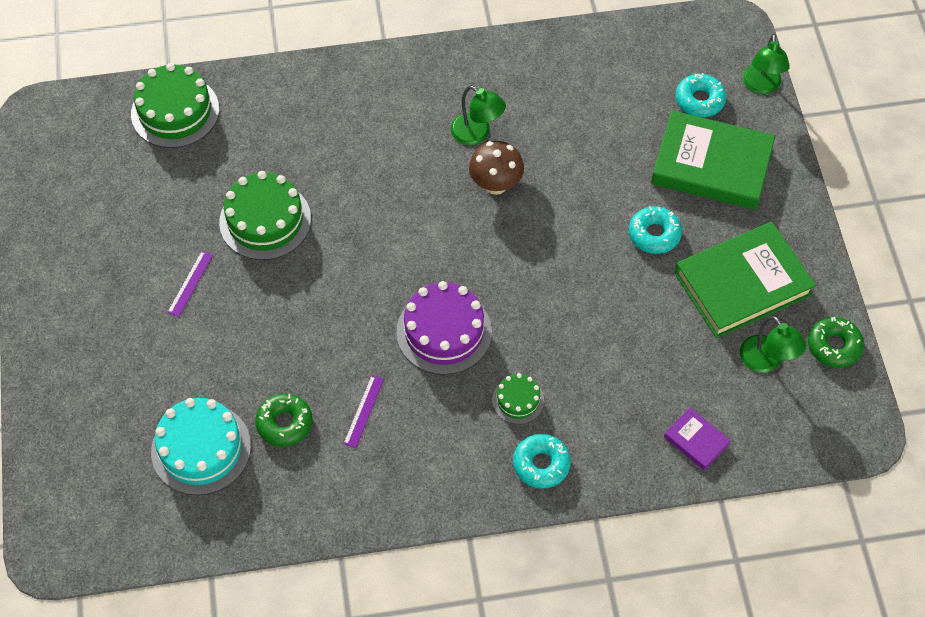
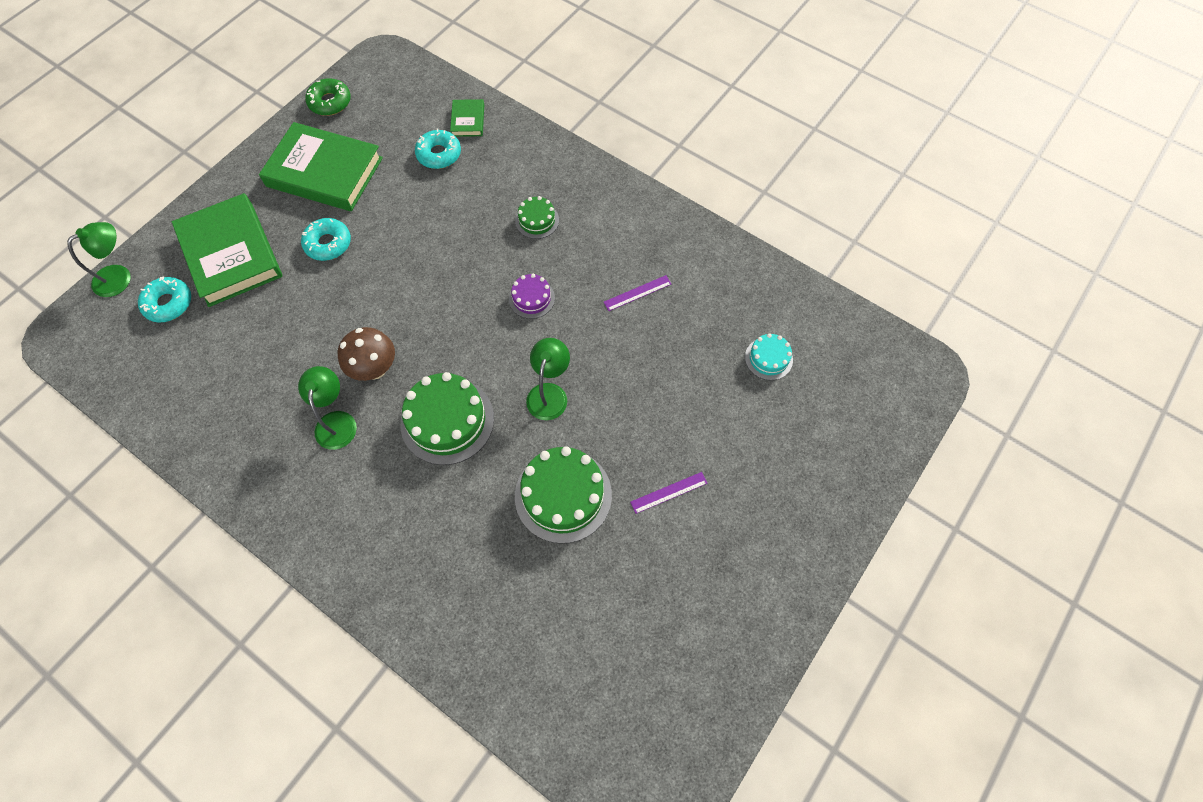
camera: 135 degrees left, 5 degrees up
(175, 111) = (533, 683): green cake -> green cake (447, 421)
(201, 449) = (768, 358): turquoise cake -> turquoise cake, size x0.53
(284, 423) = (696, 328): green donut -> none
(444, 332) = (531, 298): purple cake -> purple cake, size x0.53
(541, 464) = (566, 177): turquoise donut -> turquoise donut (439, 154)
(696, 440) = (468, 120): purple book -> green book
(766, 361) = (375, 124): green lamp -> green lamp (549, 393)

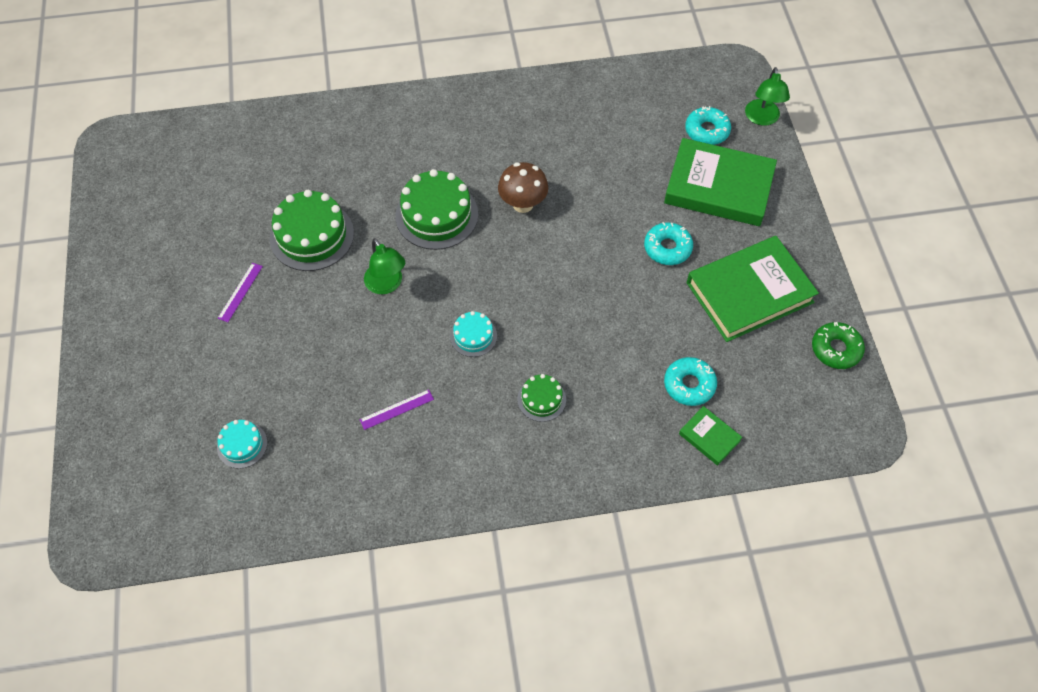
camera: 135 degrees right, 5 degrees down
(336, 421) = (506, 160): green lamp -> none
(531, 298) = (473, 336): purple cake -> turquoise cake
(637, 293) = (396, 409): purple ruler -> purple ruler turned 45 degrees clockwise

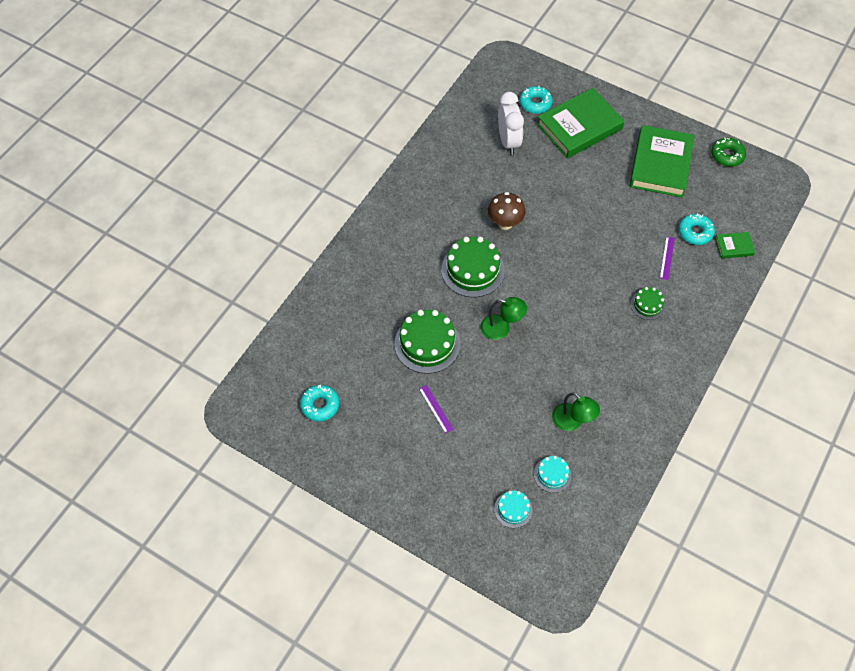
camera: 50 degrees left, 0 degrees up
(396, 409) = (595, 379): purple ruler -> purple ruler (667, 258)
(473, 336) = (577, 309): turquoise cake -> turquoise cake (513, 509)
(631, 140) = (508, 141): none -> white clock
(667, 248) = (599, 179): turquoise donut -> turquoise donut (320, 405)
(762, 118) = (551, 74): green lamp -> green lamp (572, 421)

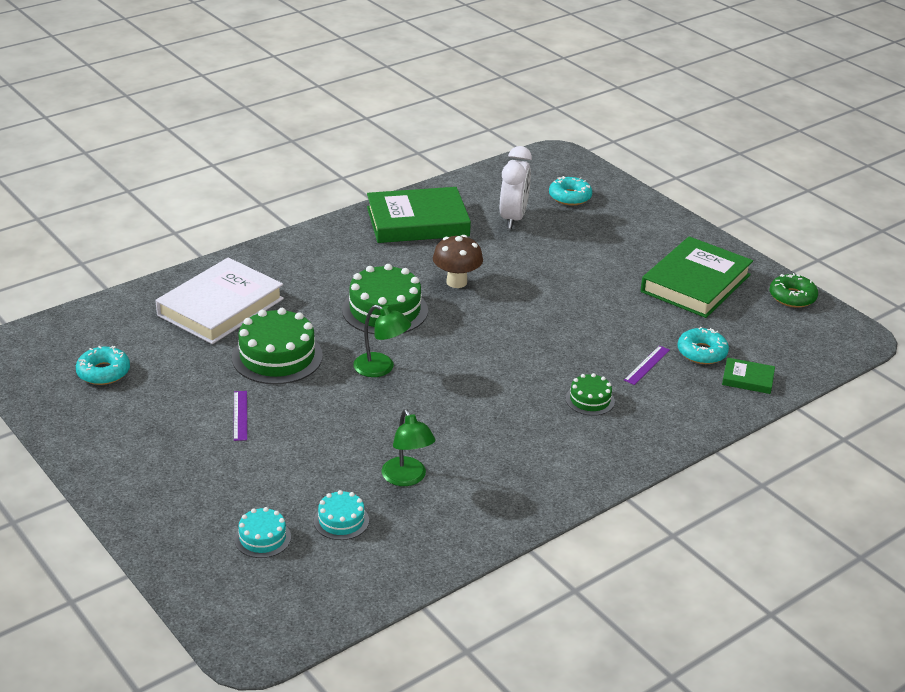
camera: 20 degrees right, 25 degrees down
(360, 310) = (220, 307): none -> white book
(579, 127) = (611, 228): green book -> green book (417, 222)

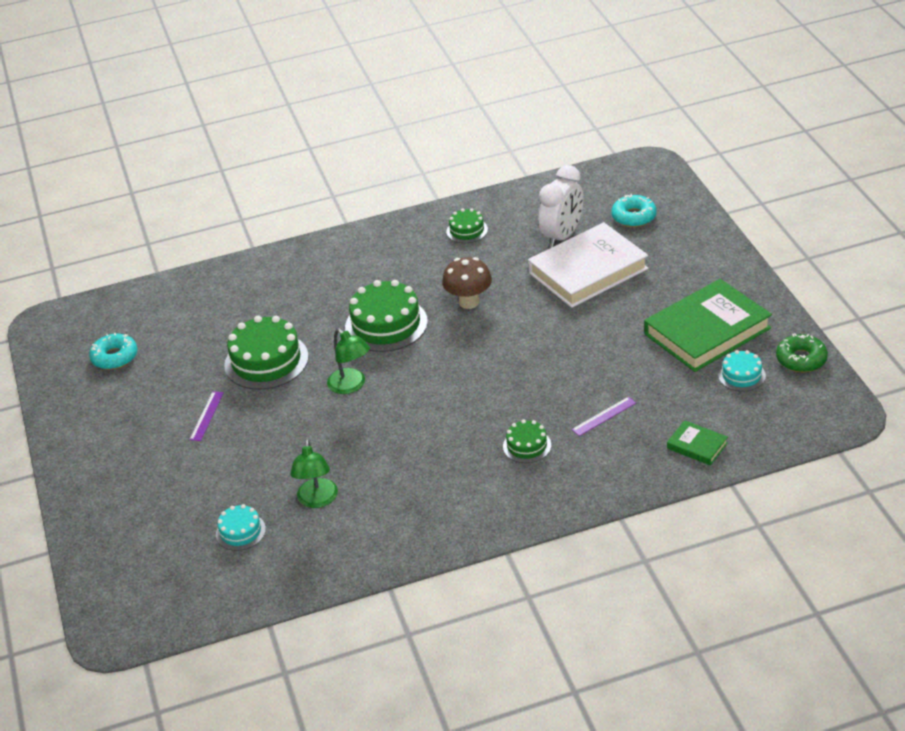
camera: 25 degrees right, 5 degrees up
(220, 307) = (242, 303): white book -> white book (588, 271)
(262, 538) = (168, 537): turquoise cake -> turquoise cake (741, 375)
(417, 222) = (467, 230): green book -> green cake
(702, 352) = (667, 410): turquoise donut -> none

